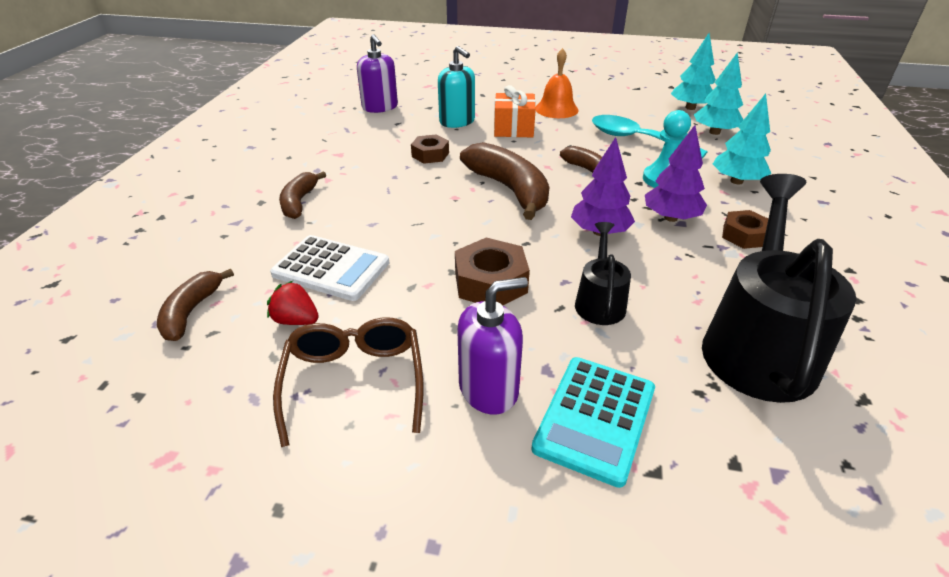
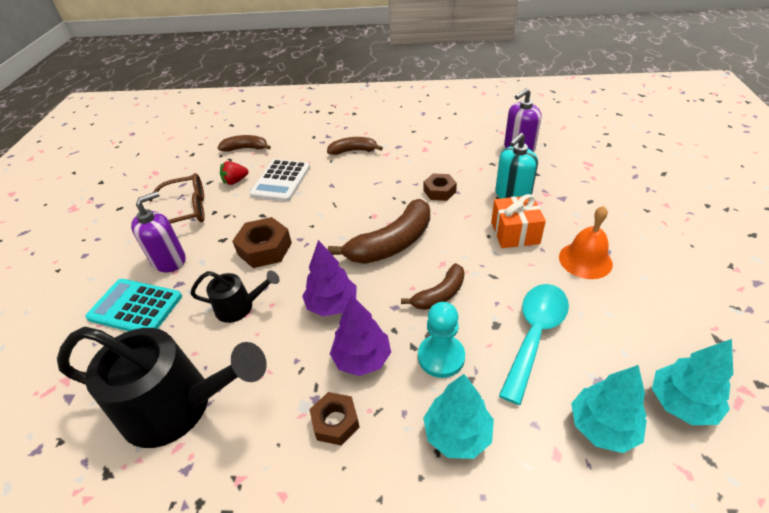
camera: 85 degrees right, 5 degrees up
(296, 320) = (235, 181): red strawberry -> red strawberry turned 135 degrees counterclockwise
(488, 389) = (169, 260): purple soap dispenser -> purple soap dispenser turned 105 degrees counterclockwise

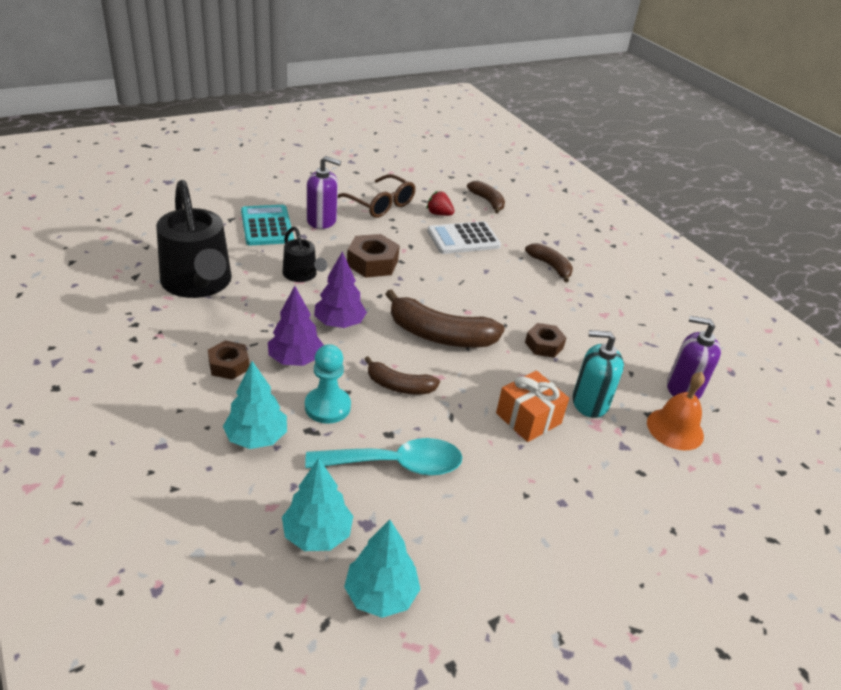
camera: 50 degrees right, 5 degrees down
(585, 260) = (532, 485): orange bell -> orange bell (675, 429)

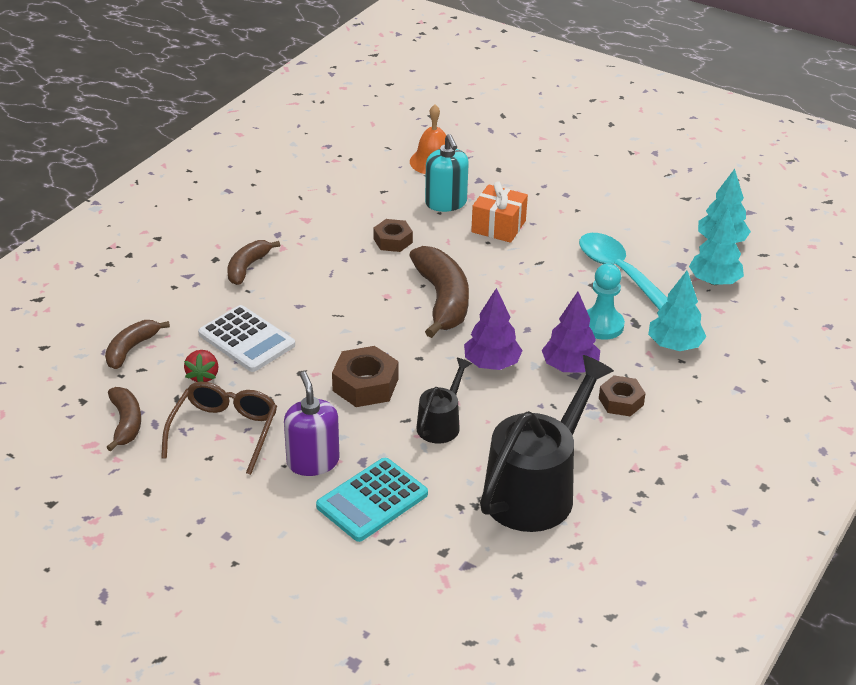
camera: 115 degrees left, 0 degrees up
(399, 386) = (535, 299): brown banana -> brown banana (126, 423)
(683, 388) = (377, 164): purple soap dispenser -> none

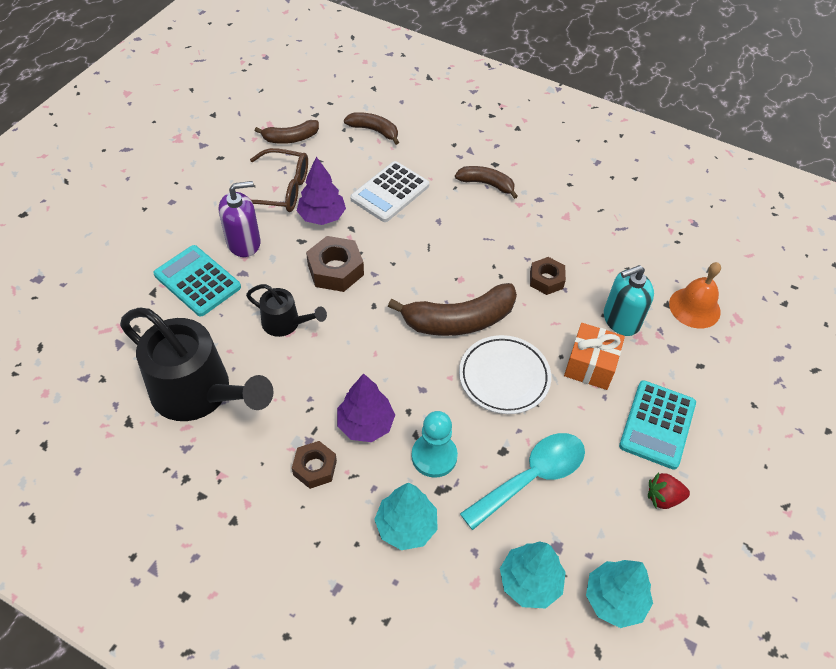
camera: 85 degrees right, 15 degrees up
(203, 376) = (344, 172): red strawberry -> red strawberry (663, 498)
(491, 364) = (367, 360): purple tree -> purple tree (322, 216)
(512, 277) = (504, 377): none -> white plate
(560, 199) = (657, 424): none -> turquoise calculator

